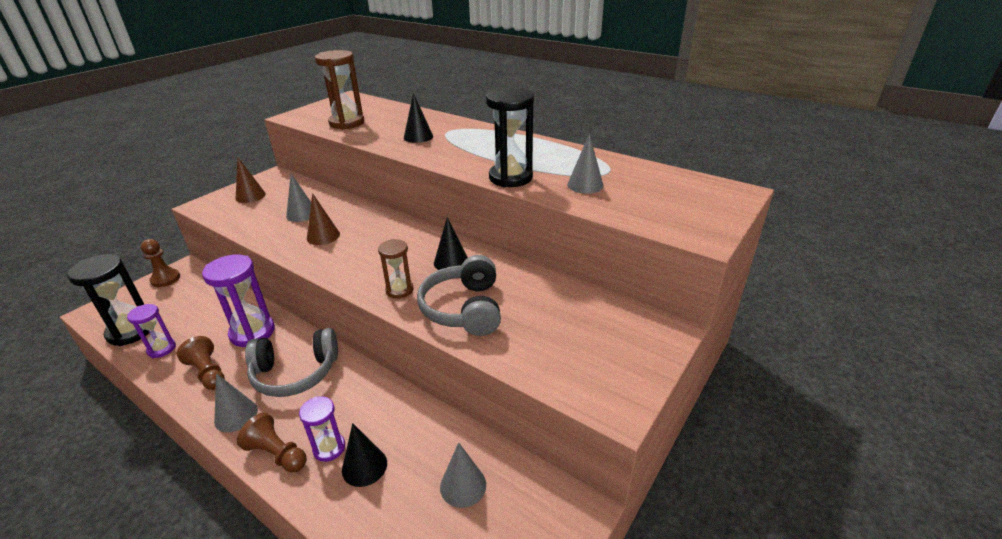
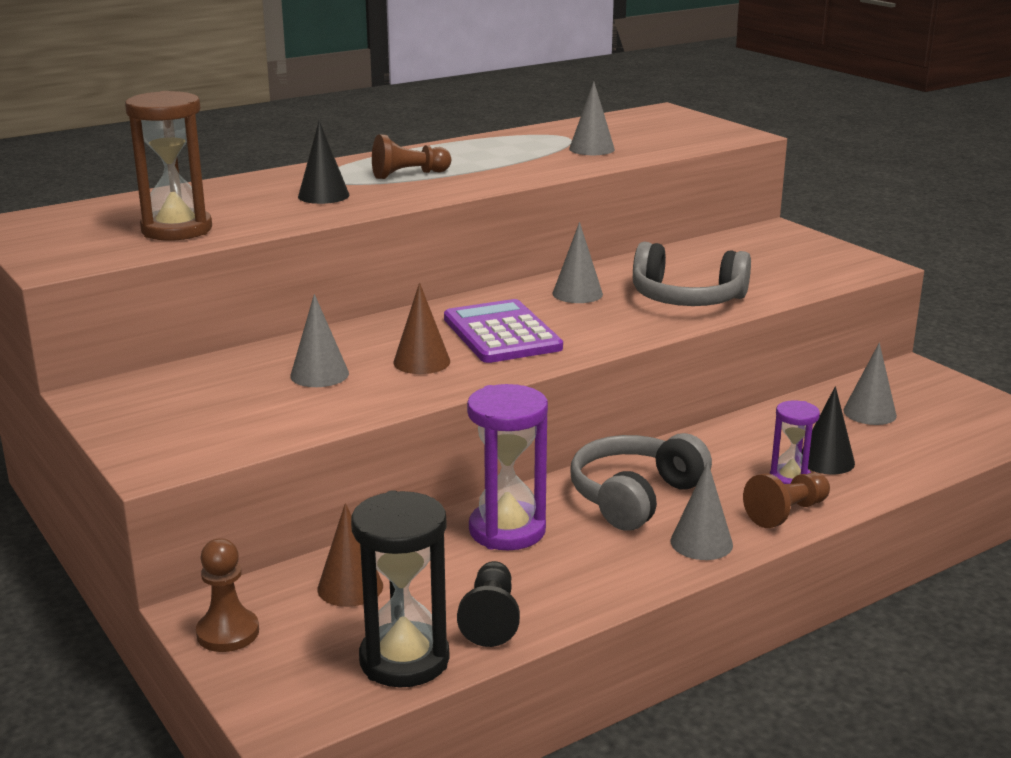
camera: 70 degrees left, 10 degrees down
(162, 349) = (491, 618): purple hourglass -> black pawn
(208, 373) = (590, 569): brown pawn -> brown pawn (408, 175)
(250, 196) = (176, 417): brown cone -> brown cone (350, 587)
(295, 373) = (635, 496): grey headphones -> grey headphones turned 150 degrees counterclockwise
(371, 250) = (501, 333): none -> purple calculator
(399, 290) = (621, 326): brown hourglass -> none
(451, 262) = (577, 293): black cone -> grey cone
(510, 178) = (536, 171): black hourglass -> none

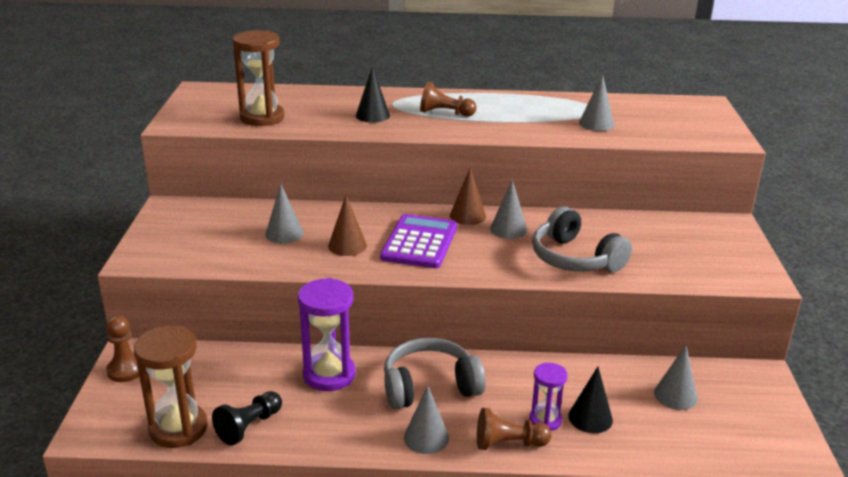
camera: 35 degrees right, 5 degrees up
(350, 587) = (209, 371): brown cone -> brown cone (467, 216)
(404, 660) = (178, 428): black hourglass -> brown hourglass

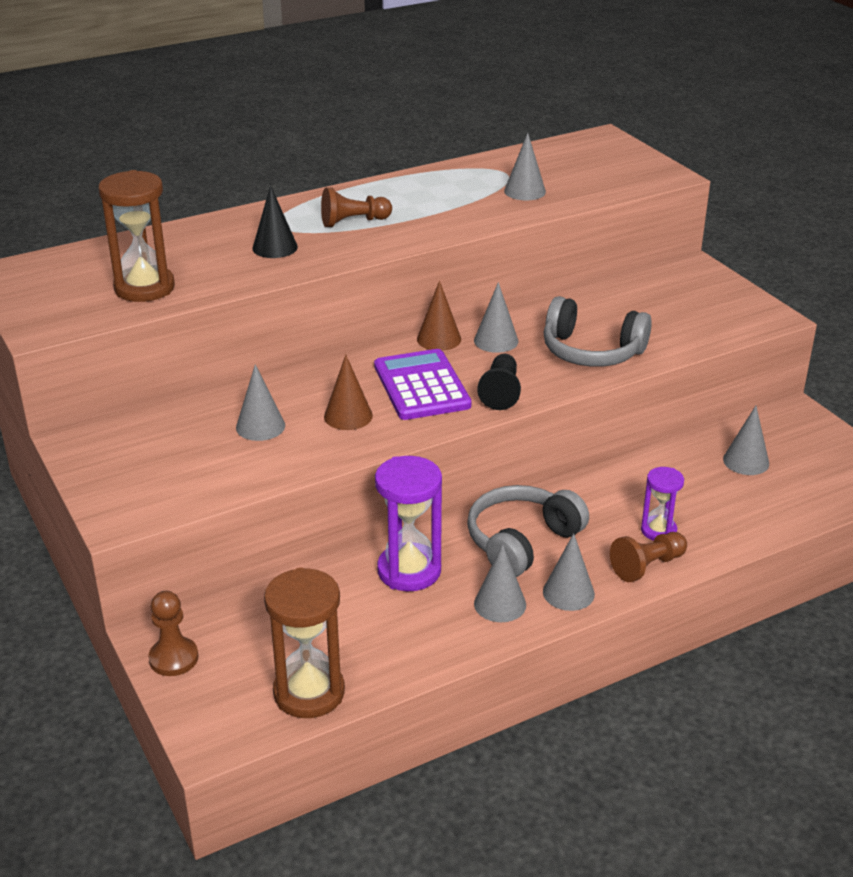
camera: 30 degrees left, 5 degrees up
(249, 426) = (383, 658): black pawn -> black pawn (501, 392)
(367, 424) = (500, 604): none -> grey cone
(590, 418) = (694, 512): black cone -> none

